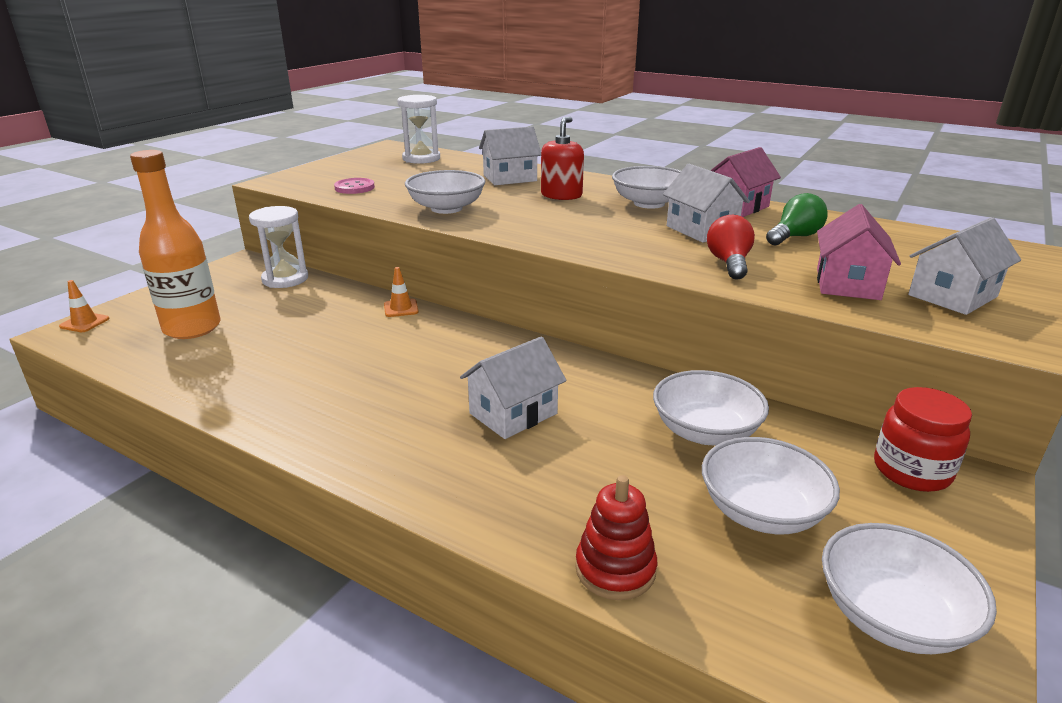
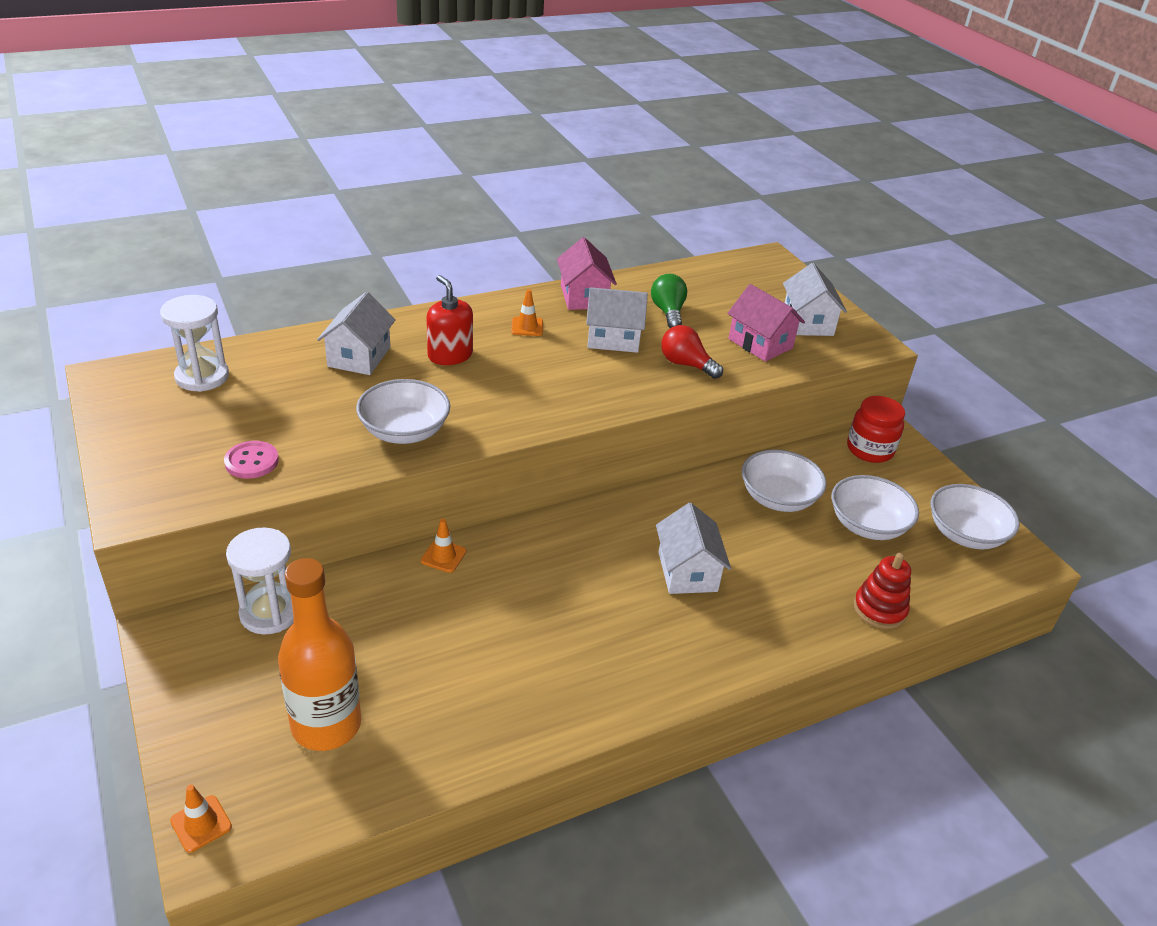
camera: 60 degrees left, 10 degrees up
(649, 203) = (527, 327): white bowl -> orange traffic cone

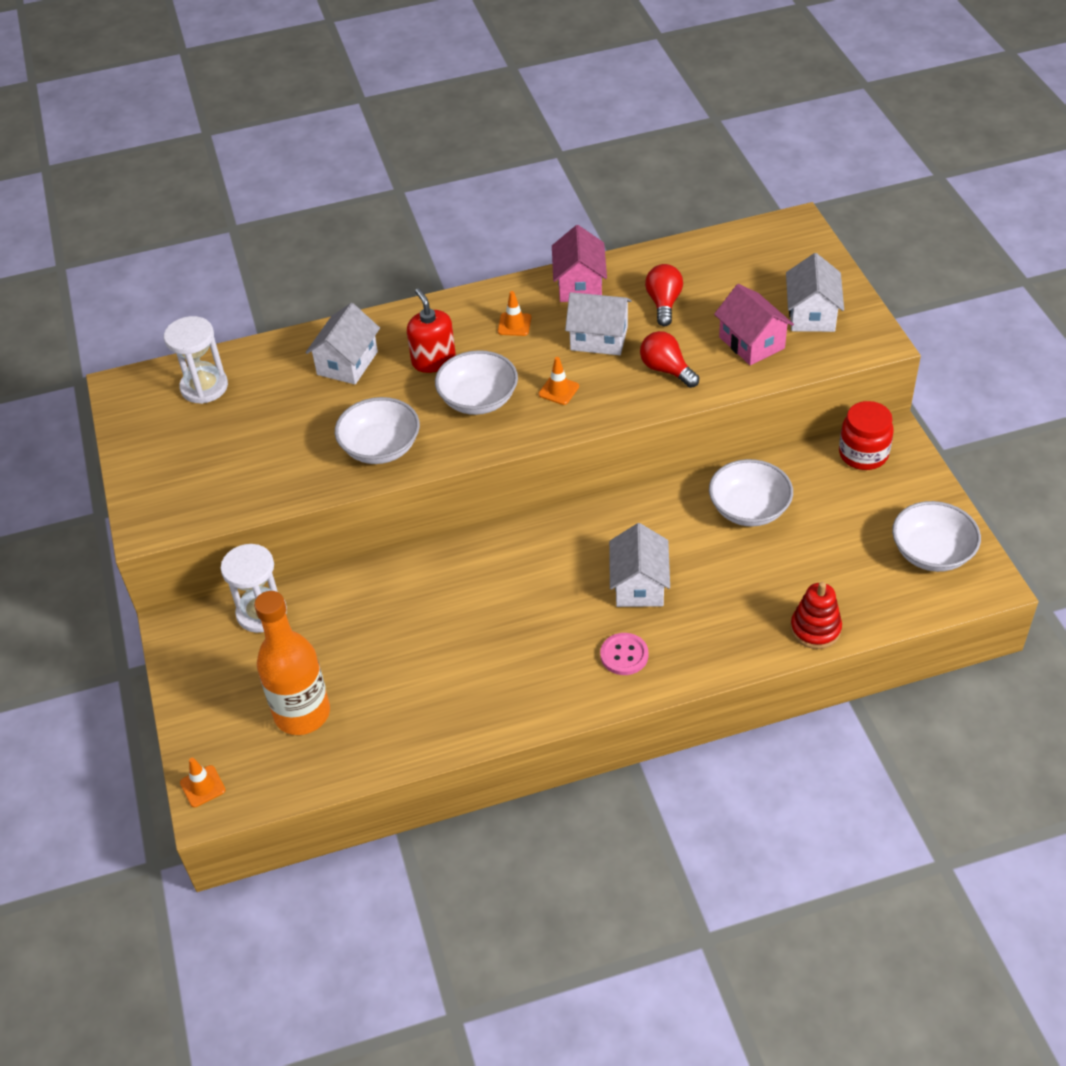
camera: 15 degrees right, 10 degrees up
(251, 461) = (244, 478): pink button -> pink button (624, 655)
(443, 556) = (416, 563): orange traffic cone -> orange traffic cone (558, 390)
(668, 312) = (664, 303): green light bulb -> red light bulb
(867, 525) = (832, 540): white bowl -> white bowl (478, 399)

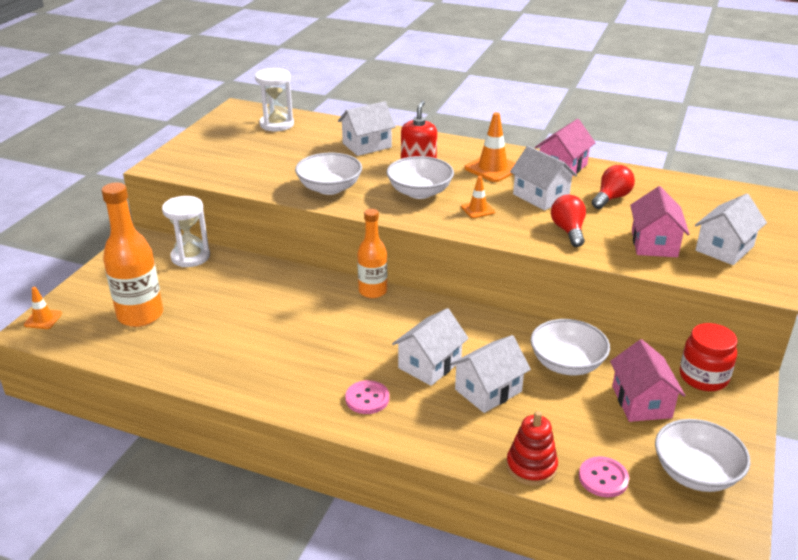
camera: 35 degrees right, 15 degrees down
(500, 537) = (373, 291): none -> orange bottle
(514, 324) = (492, 168): orange traffic cone -> orange traffic cone, size x1.74
(713, 579) = (488, 390): none -> white house
(839, 510) = (641, 402): none -> pink house
(874, 603) = (603, 478): none -> pink button

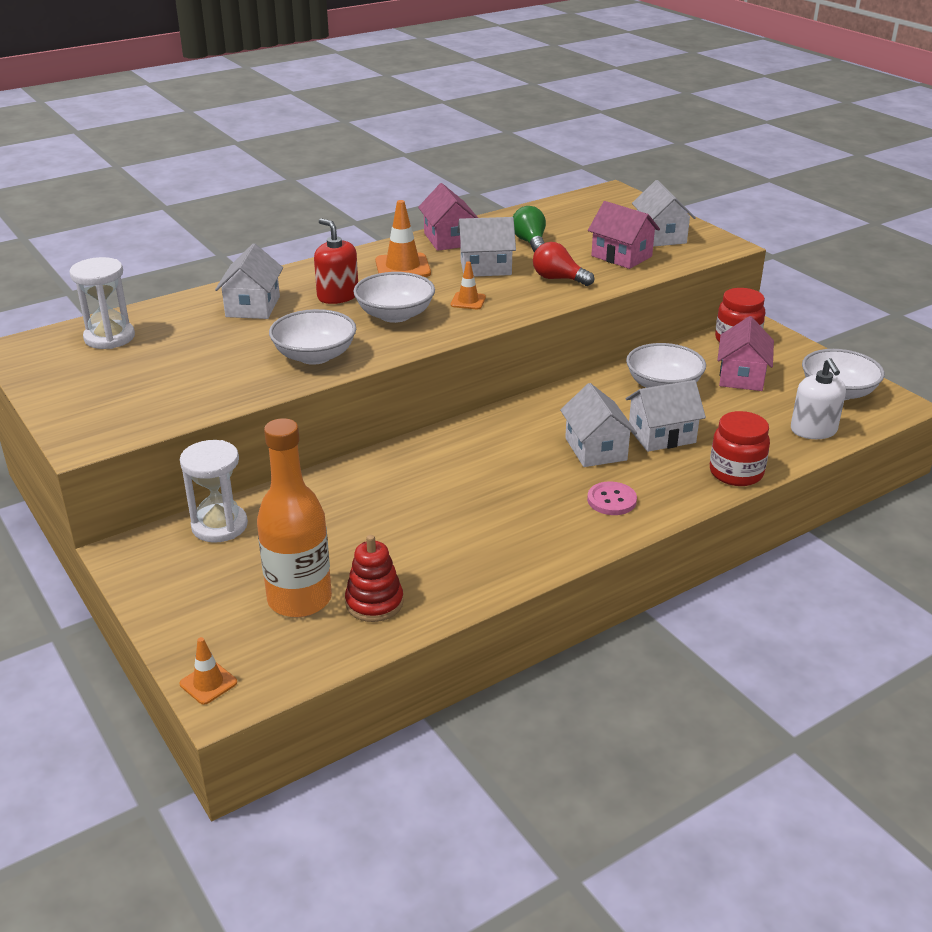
camera: 55 degrees left, 0 degrees up
(373, 291) = (444, 435): orange bottle -> none
(476, 452) = (736, 473): none -> red jar
(488, 390) = (661, 435): white house -> white house turned 75 degrees clockwise
(531, 467) = (775, 455): red stacking toy -> red stacking toy (374, 603)
(603, 478) = (813, 430): pink button -> white soap dispenser
(611, 198) = (530, 242): red light bulb -> green light bulb
(641, 402) = (742, 376): pink house -> pink house turned 75 degrees clockwise

